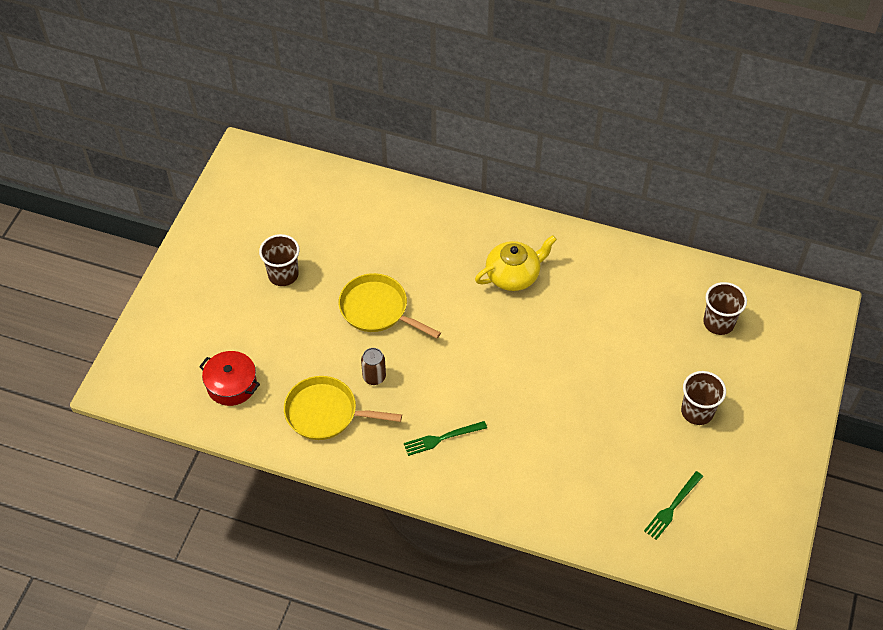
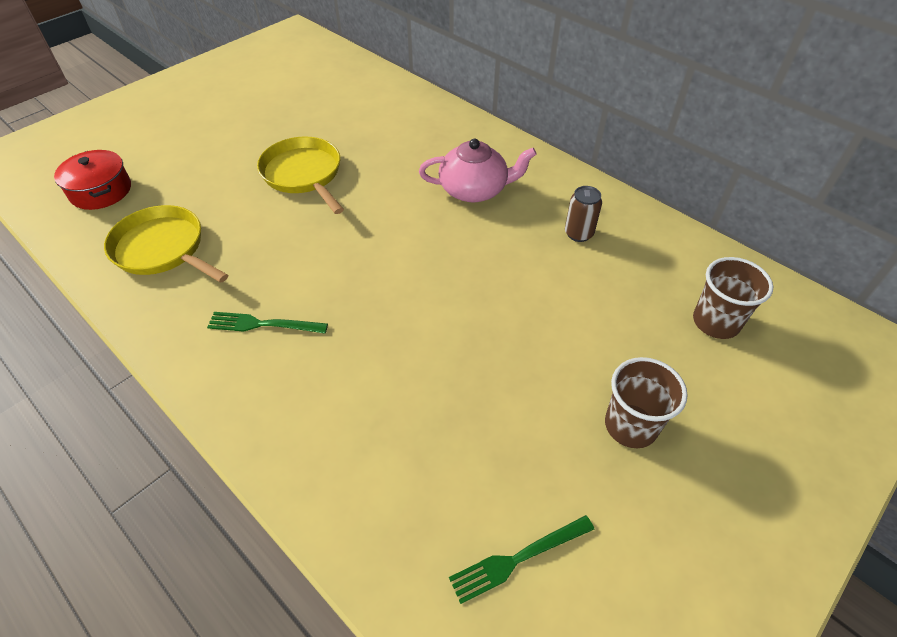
camera: 25 degrees right, 5 degrees down
(283, 275) = (241, 120): brown cup -> none
(374, 377) = (245, 233): brown can -> brown can (578, 233)
(513, 275) = (474, 190): yellow teapot -> pink teapot

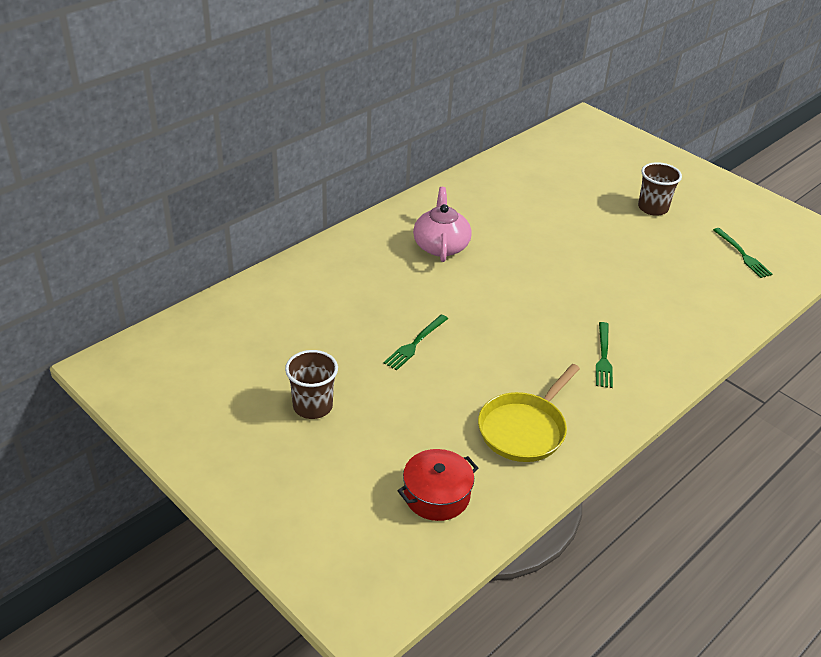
camera: 90 degrees left, 10 degrees down
(304, 174) = (415, 344): yellow pan -> green fork
(578, 233) = (492, 203): brown can -> none
(715, 322) = (570, 166): brown cup -> brown cup (312, 406)

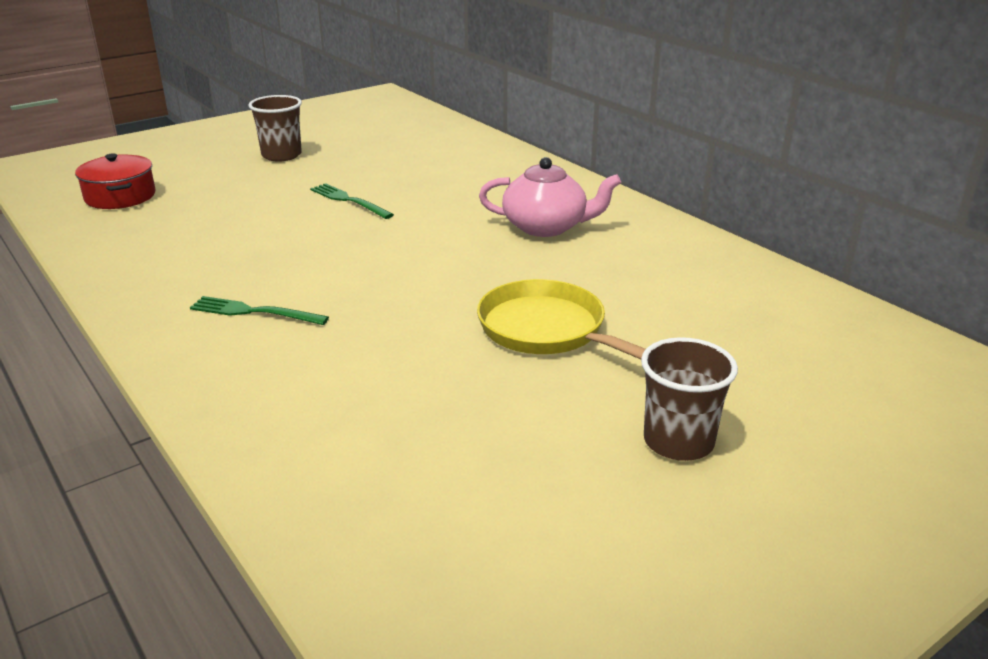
camera: 100 degrees right, 10 degrees down
(524, 429) = (167, 244): yellow pan -> yellow pan (547, 330)
(742, 255) = (488, 543): green fork -> none

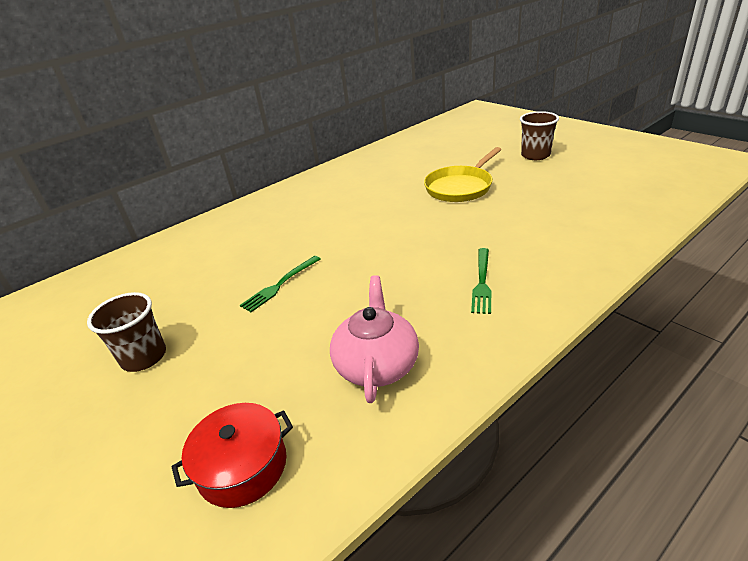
camera: 90 degrees left, 5 degrees up
(546, 227) = (333, 201): pink teapot -> pink teapot (377, 364)

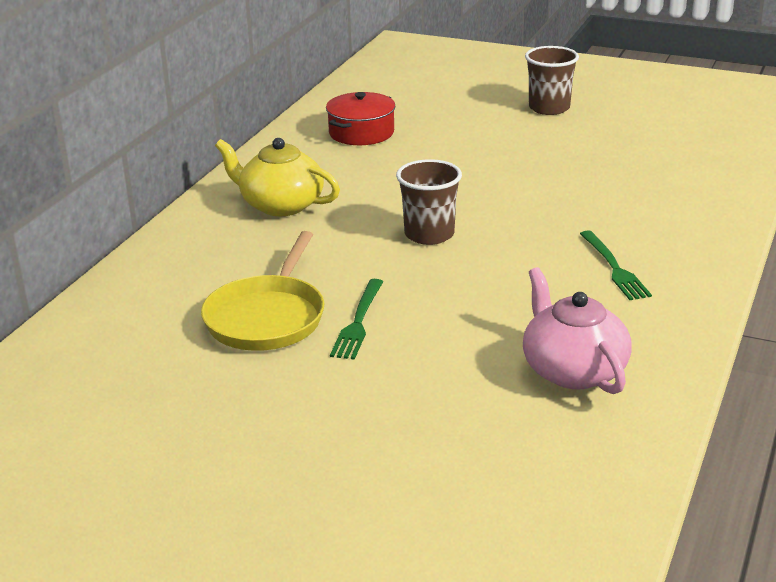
camera: 30 degrees left, 5 degrees down
(144, 357) = (262, 438): brown cup -> brown cup (429, 234)
(242, 466) = (522, 489): red pot -> red pot (361, 133)
(317, 196) = (280, 205): none -> yellow teapot
(460, 187) = (485, 163): yellow pan -> yellow pan (267, 317)

